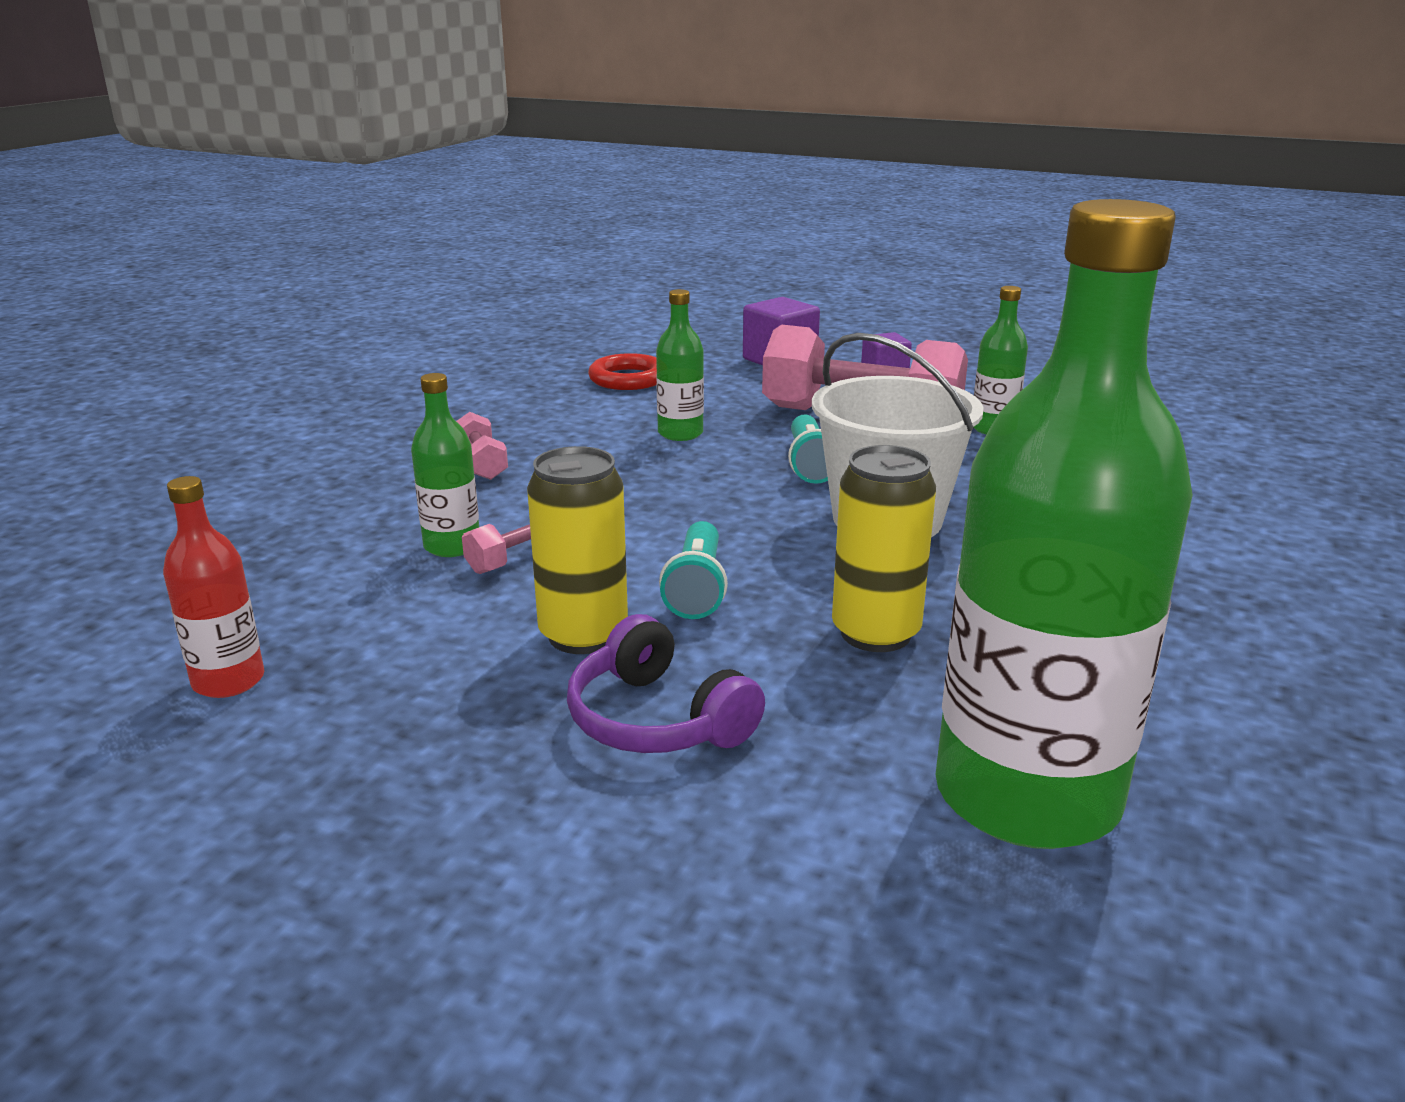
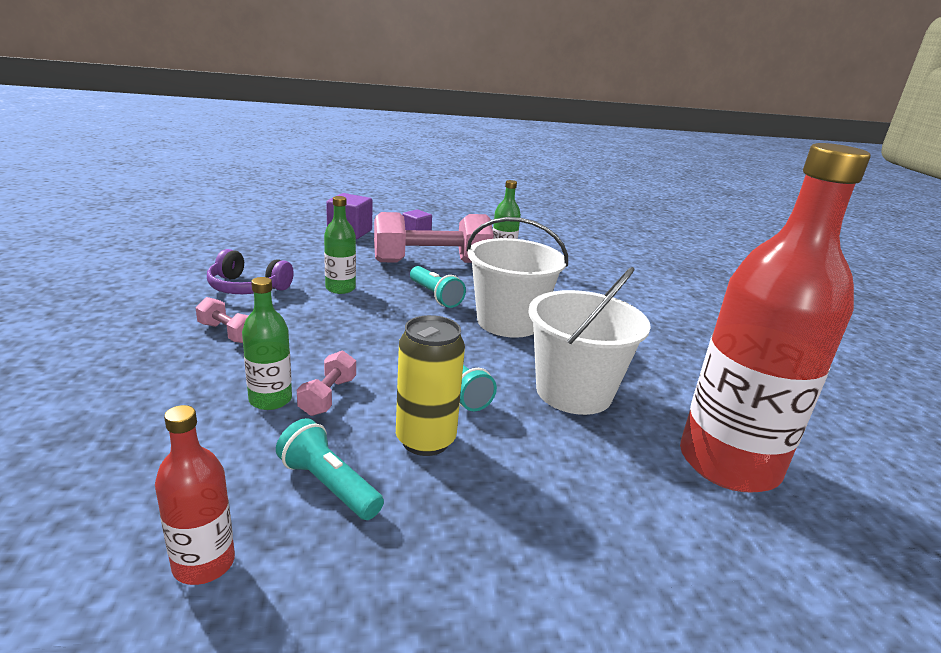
camera: 35 degrees left, 0 degrees up
(418, 649) = (328, 485): none -> turquoise flashlight
(628, 379) = (268, 256): red ring -> none
(657, 720) = (526, 483): purple headphones -> purple headphones (247, 288)
(875, 633) = (573, 392): yellow can -> white bucket
(1026, 796) = (728, 463): green bottle -> red bottle

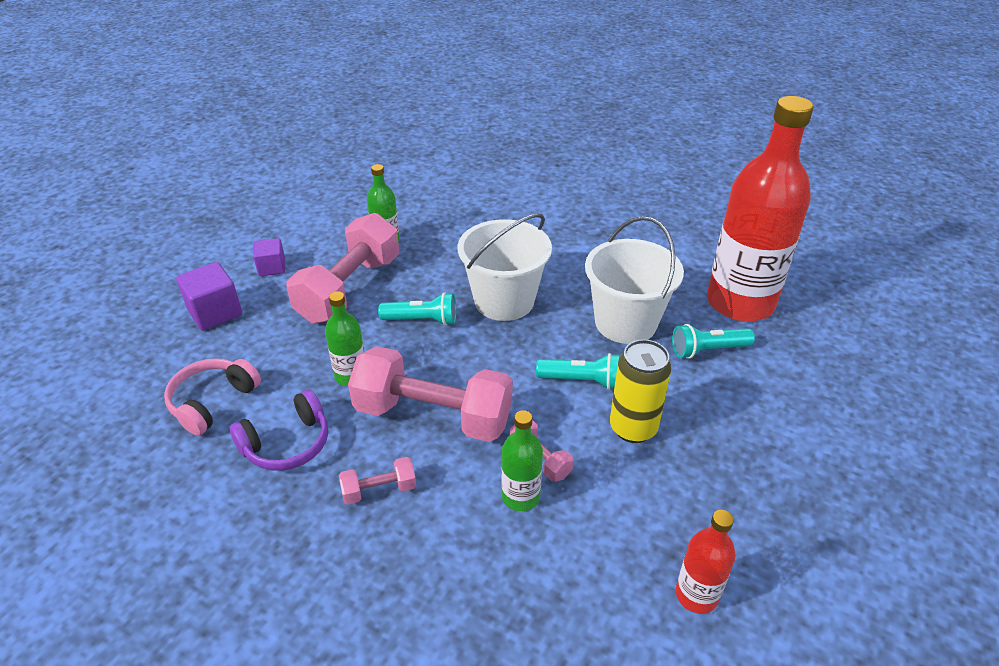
camera: 50 degrees left, 15 degrees up
(265, 255) = (212, 402): none -> pink headphones
(328, 485) = (652, 501): turquoise flashlight -> turquoise flashlight (707, 350)
(331, 331) = (433, 415): none -> pink dumbbell

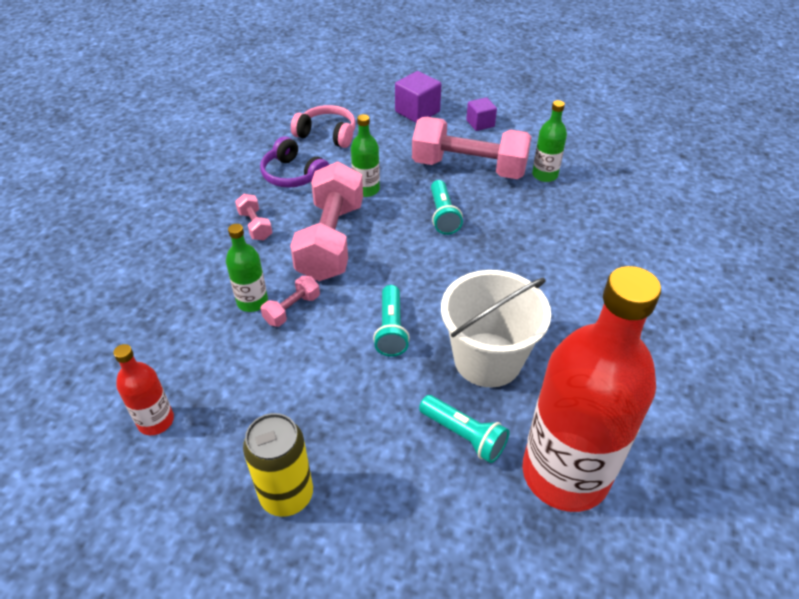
camera: 80 degrees right, 5 degrees up
(504, 301) = (488, 263): white bucket -> none
(633, 428) = (336, 371): yellow can -> yellow can (287, 495)
(707, 350) = (464, 435): turquoise flashlight -> turquoise flashlight turned 150 degrees clockwise

